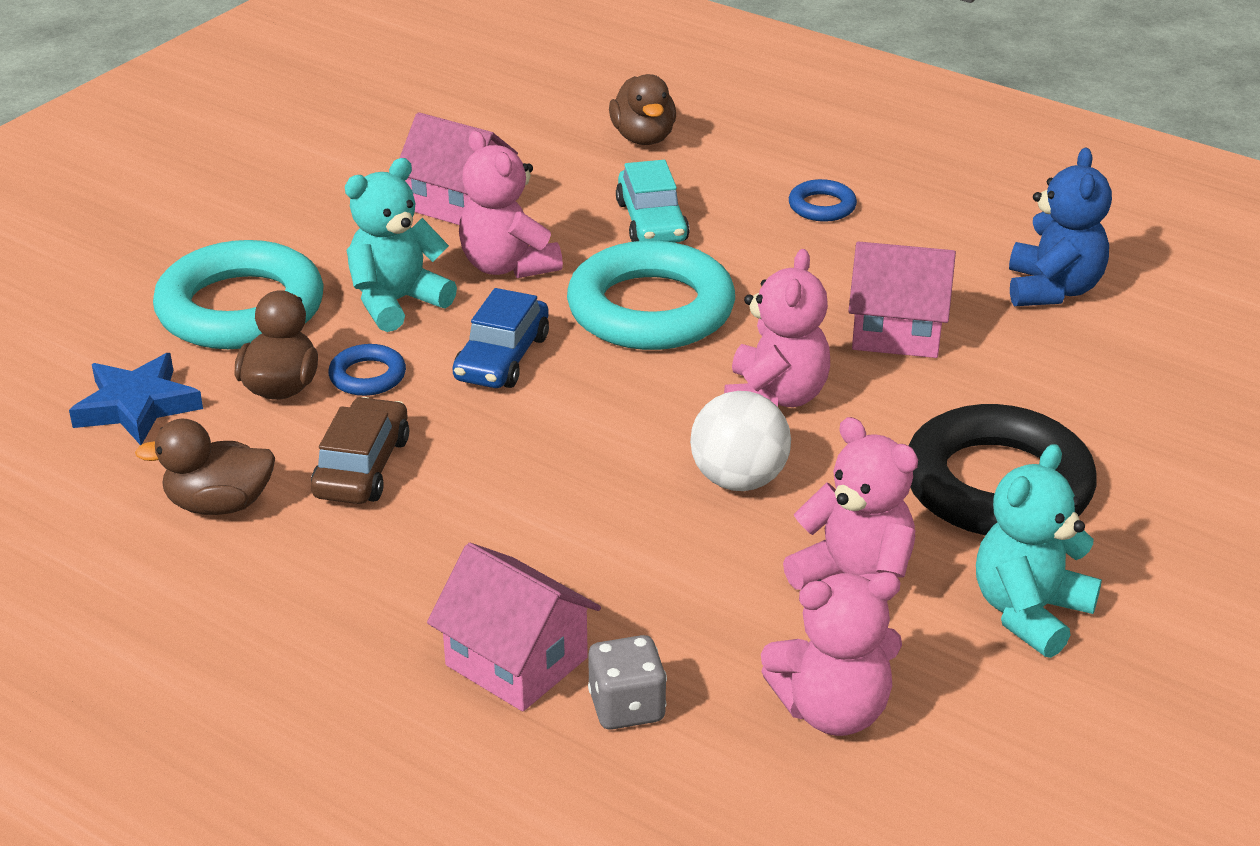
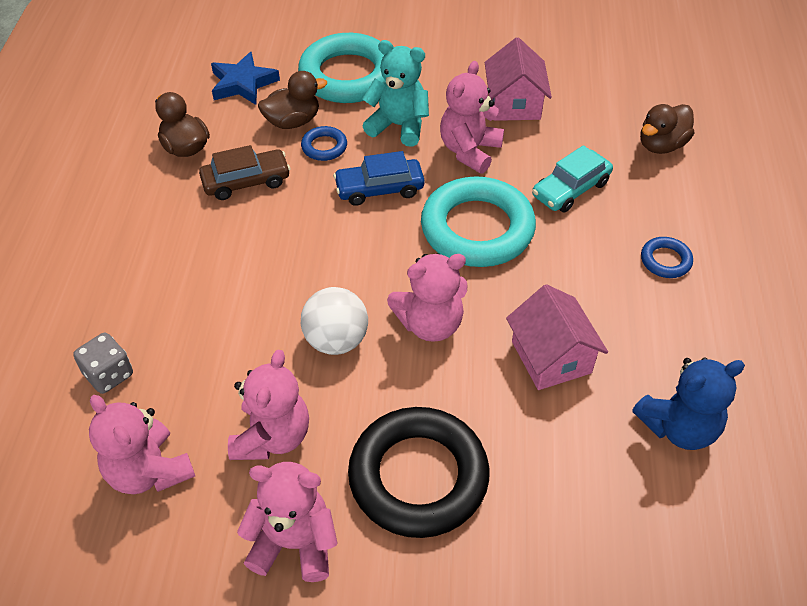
camera: 60 degrees right, 15 degrees up
(516, 661) = (123, 312): pink house -> none
(1029, 612) = (294, 543): turquoise teddy bear -> pink teddy bear

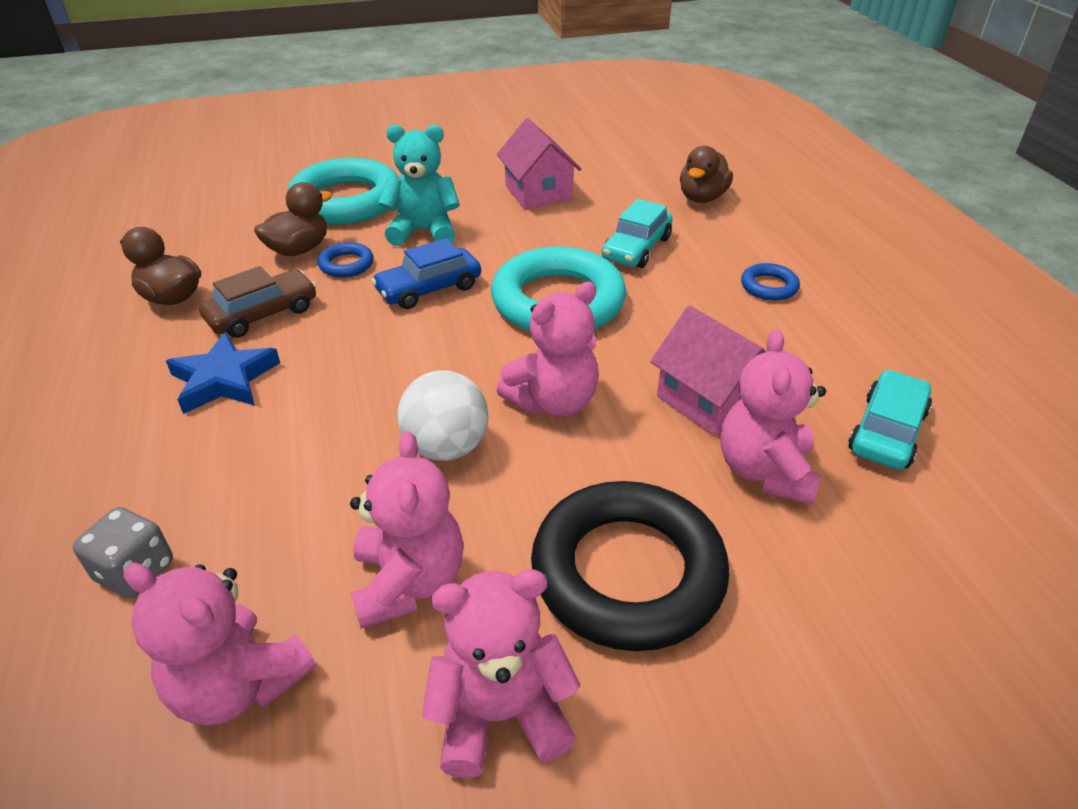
camera: 20 degrees left, 10 degrees down
(243, 83) = (224, 227): blue star -> blue star (224, 379)
(469, 151) = (512, 238): pink teddy bear -> pink teddy bear (764, 471)
(679, 427) = (887, 431): blue teddy bear -> turquoise car

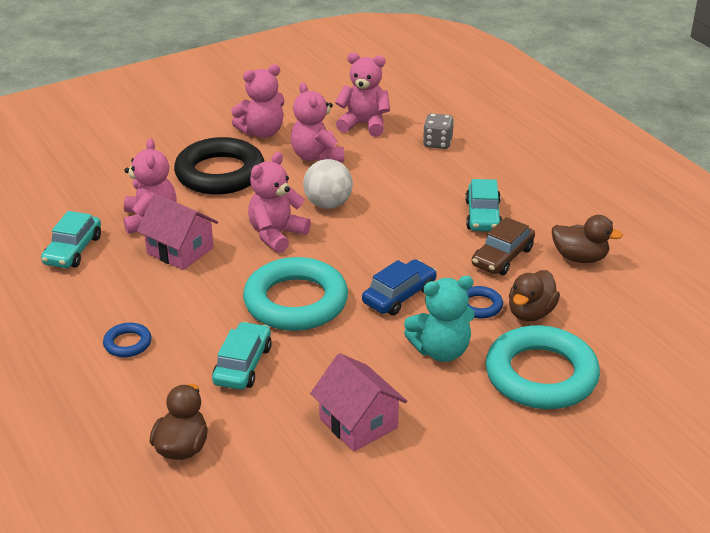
camera: 165 degrees right, 5 degrees down
(224, 379) = (483, 216): blue star -> turquoise car

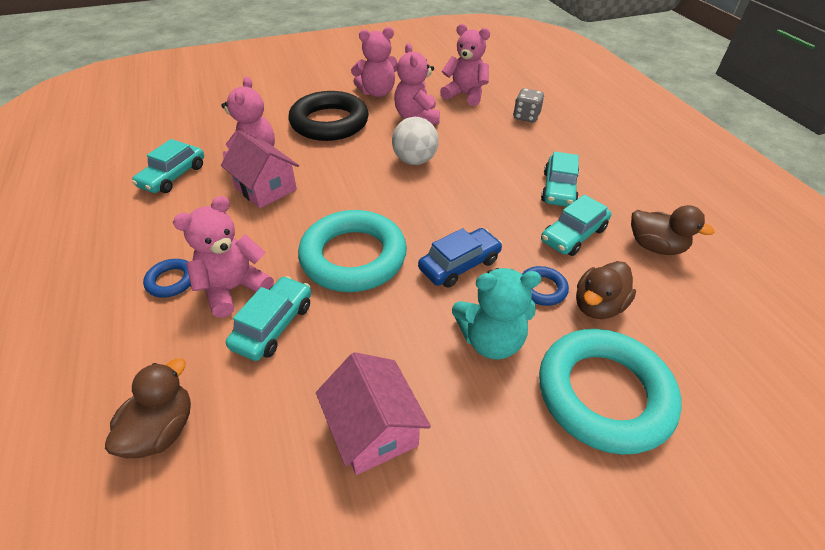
camera: 10 degrees right, 10 degrees up
(276, 235) = (358, 184): pink teddy bear -> pink teddy bear (234, 288)
(502, 257) = (573, 235): brown car -> turquoise car

